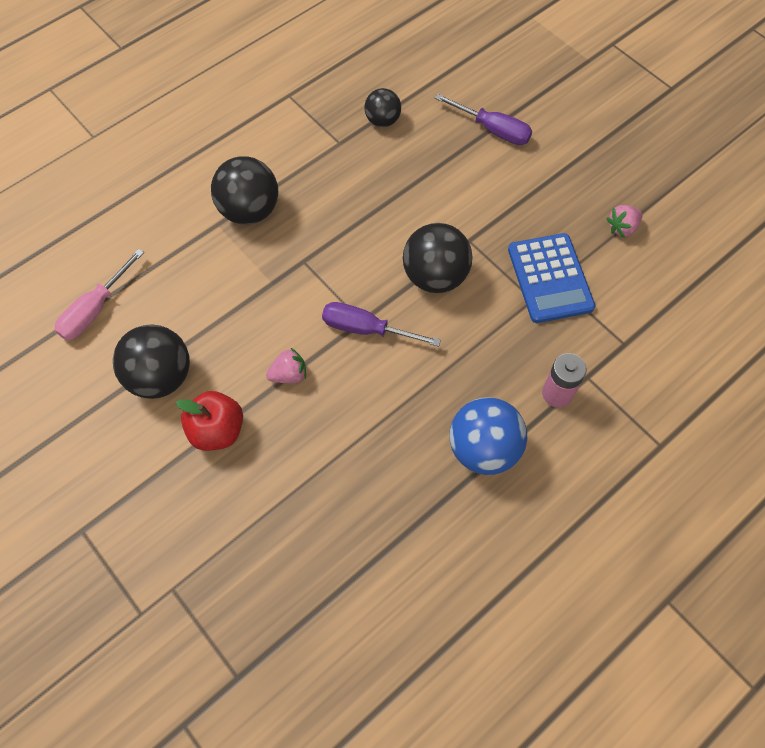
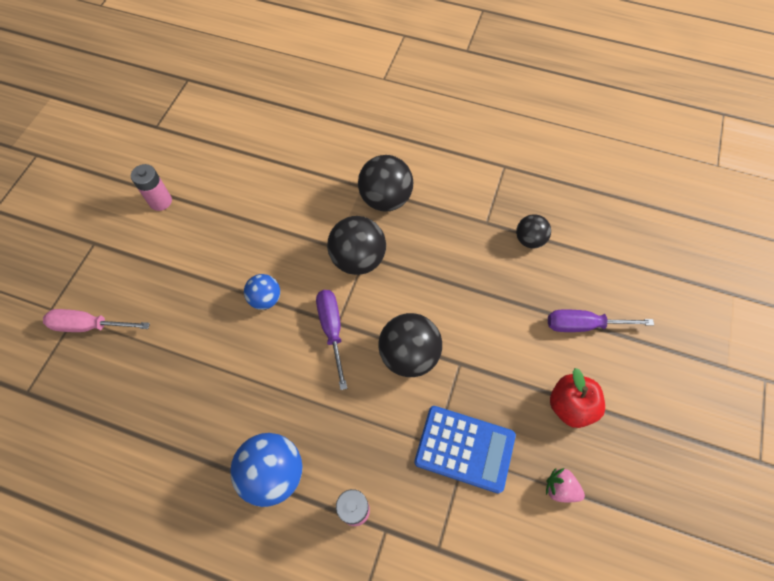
camera: 60 degrees right, 0 degrees up
(79, 432) = (160, 201): none -> pink battery
(95, 309) = (253, 158): pink screwdriver -> pink screwdriver (89, 326)
(160, 377) = (222, 222): black ball -> black ball (358, 259)
(217, 430) = (199, 279): red apple -> red apple (570, 406)
(289, 375) = (265, 299): pink strawberry -> blue ball
(492, 130) = (584, 325): purple screwdriver -> purple screwdriver turned 90 degrees clockwise
(550, 278) = (464, 448): blue calculator -> blue calculator turned 120 degrees counterclockwise

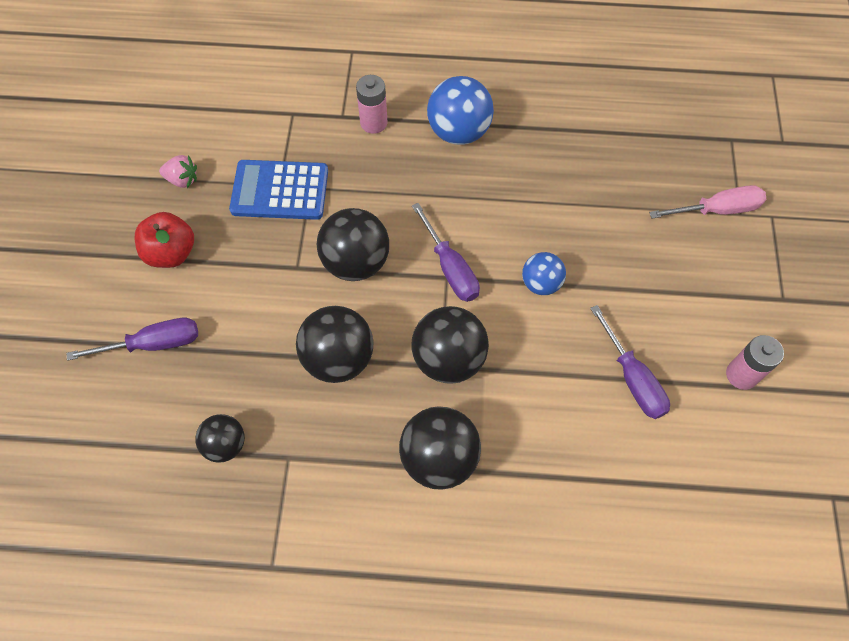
camera: 165 degrees right, 0 degrees up
(235, 216) = (632, 378): none -> purple screwdriver
(439, 279) = (338, 358): none -> black ball

